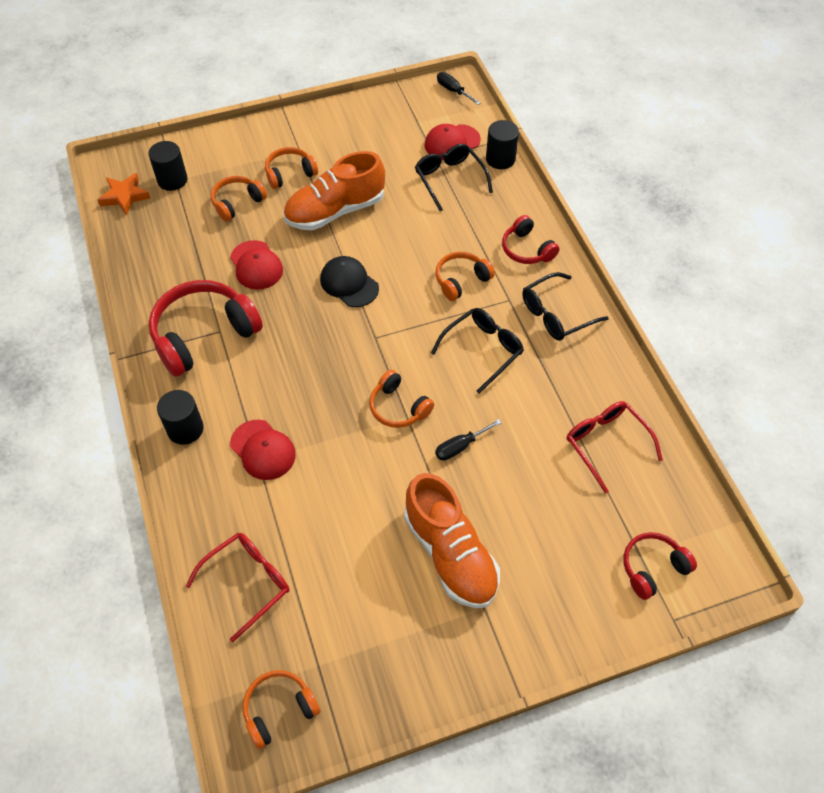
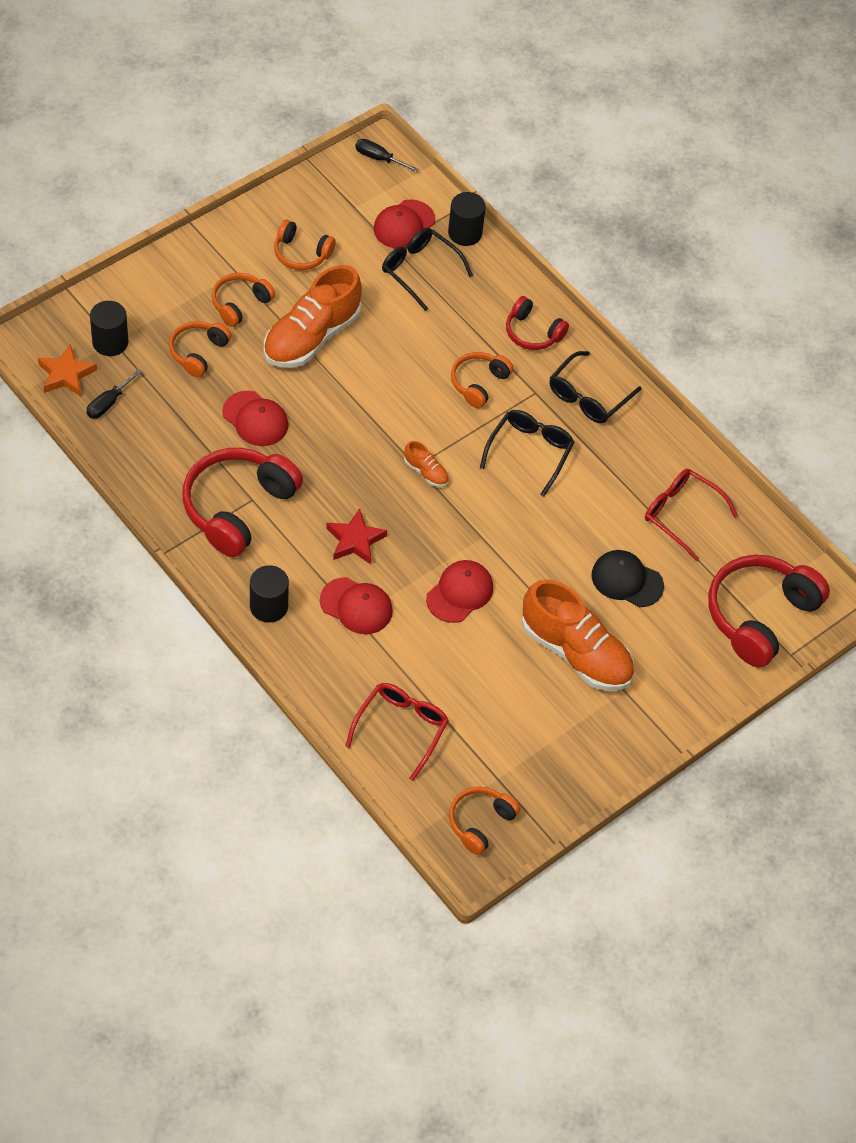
camera: 25 degrees left, 0 degrees up
(290, 389) = (355, 540): none -> red star
(349, 283) = (364, 415): black cap -> black cap (627, 580)
(363, 463) = (460, 593): none -> red cap
(381, 345) = (426, 472): none -> orange shoe
(398, 407) = (470, 530): orange headphones -> orange headphones (301, 253)
(460, 446) = (545, 553): black screwdriver -> black screwdriver (108, 403)
(652, 568) = (759, 615): red headphones -> red headphones, size x1.82

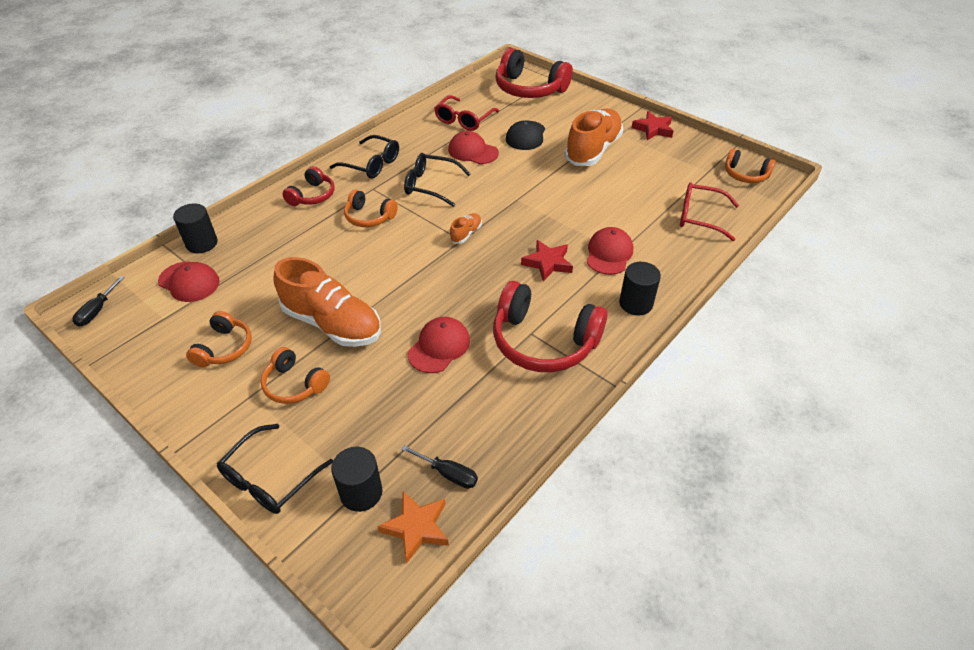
camera: 95 degrees left, 10 degrees down
(198, 352) = (364, 407): orange headphones -> none
(420, 270) = (246, 264): black glasses -> black glasses (270, 479)
(460, 593) = (570, 204): red cap -> red cap (473, 151)
(616, 747) = (653, 129): none -> red star

